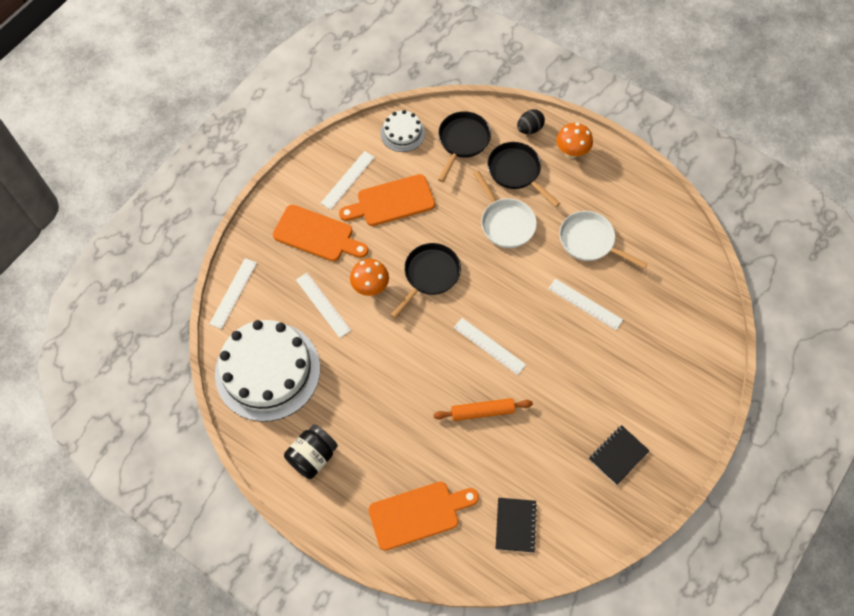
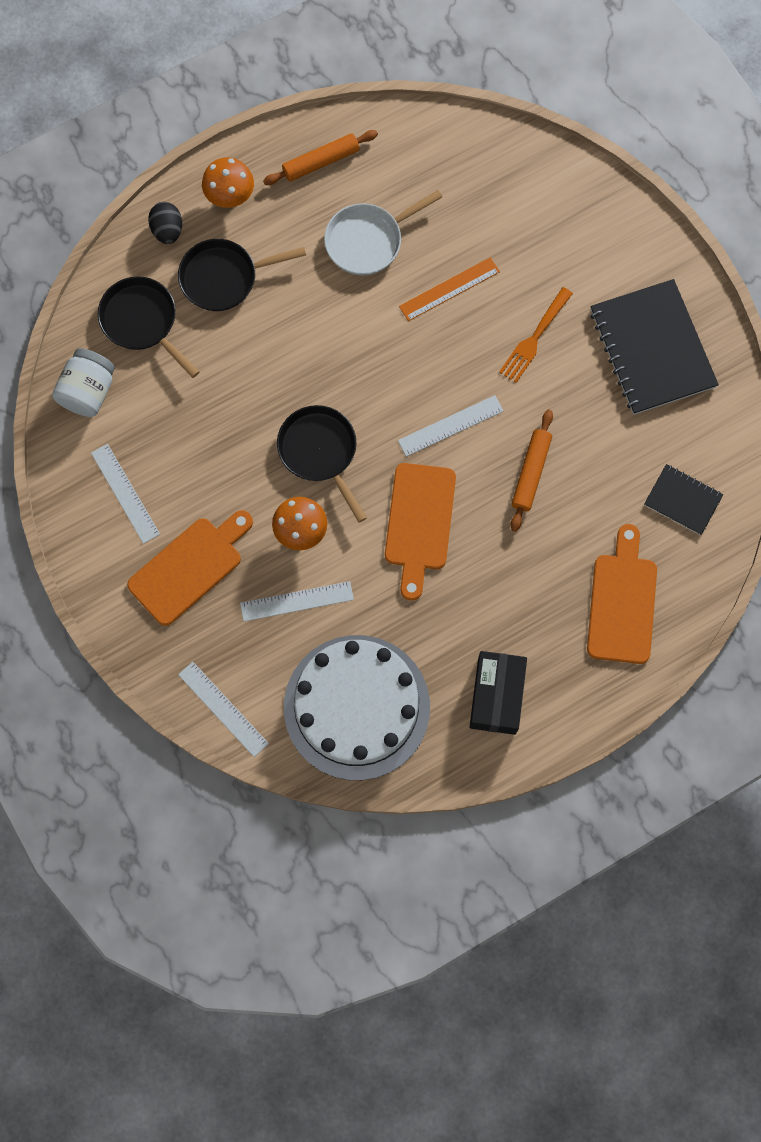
camera: 65 degrees left, 10 degrees up
(313, 456) = (496, 696): black jar -> black box
(391, 201) = (188, 451): orange cutting board -> orange cutting board (419, 523)
(402, 133) = (88, 391): white cake -> white jar
(505, 223) = (292, 326): white pan -> none
(581, 372) = (534, 337): none -> orange fork
(585, 304) = (449, 289): white ruler -> orange ruler
(618, 455) = (652, 348): black notebook -> black notebook, size x1.91
(627, 191) = (321, 161): none -> orange rolling pin

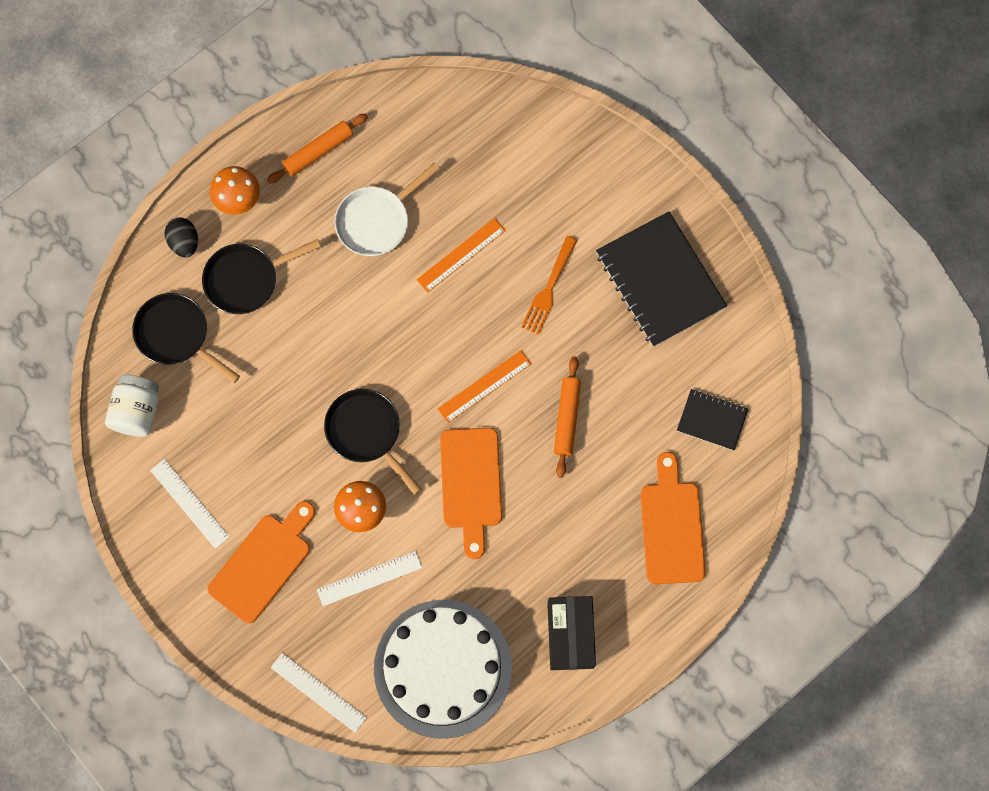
camera: 10 degrees left, 0 degrees up
(450, 426) = (484, 386): white ruler -> orange ruler

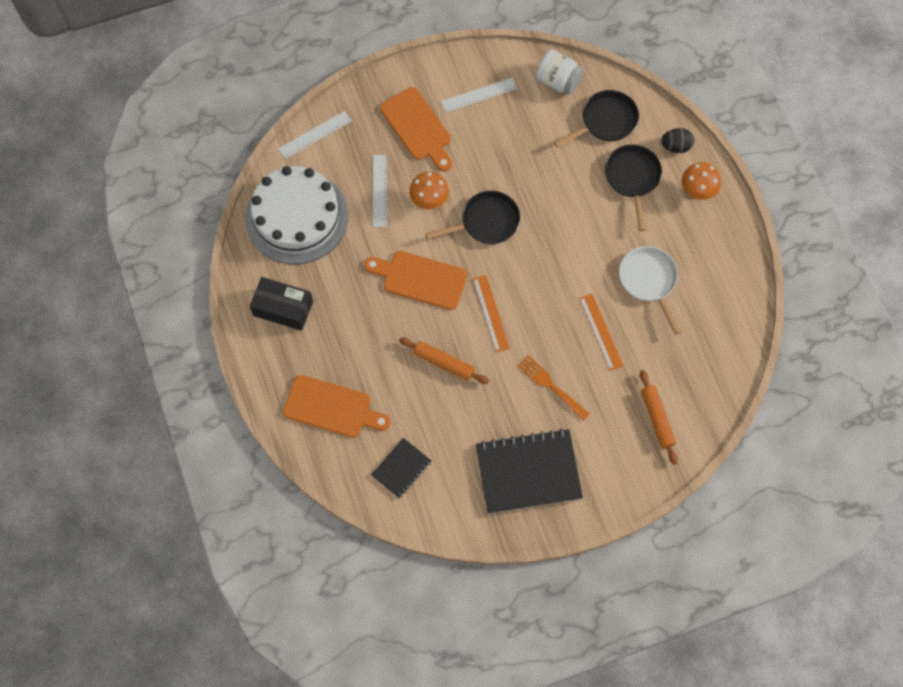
camera: 110 degrees right, 5 degrees down
(318, 151) = (719, 258): orange rolling pin -> orange rolling pin (657, 418)

